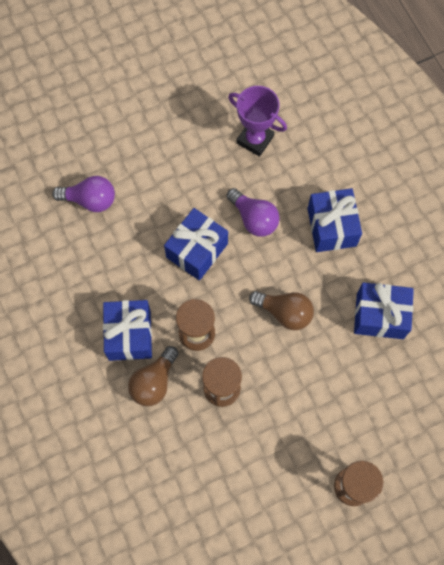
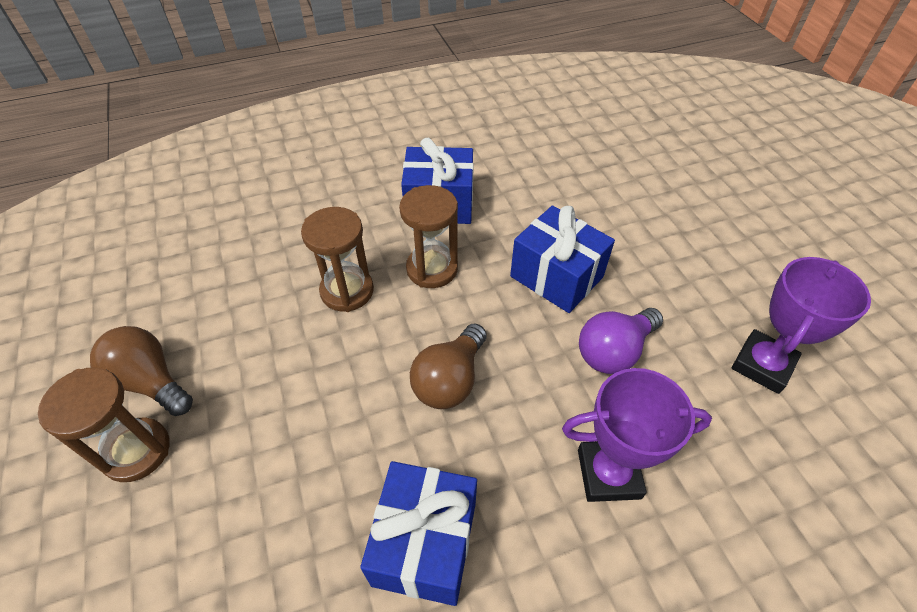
camera: 95 degrees right, 20 degrees down
(90, 200) = (623, 176): purple light bulb -> none
(154, 382) = (373, 223): brown light bulb -> brown light bulb (150, 381)
(331, 227) = (608, 474): blue gift -> purple trophy

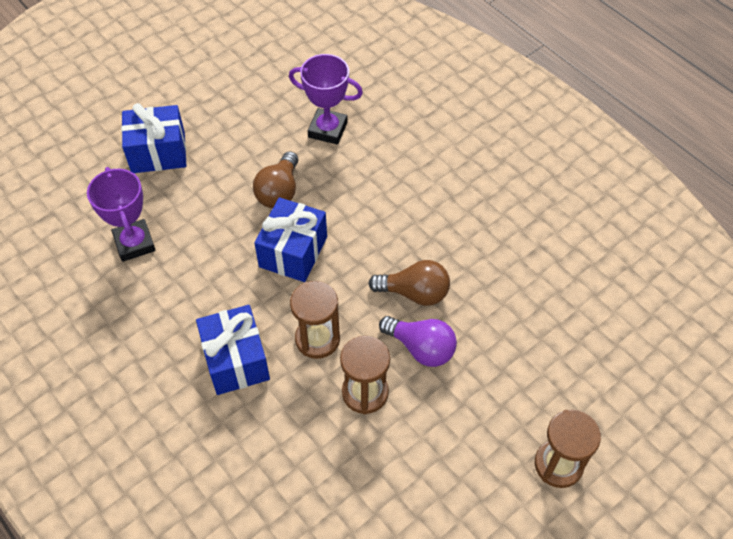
camera: 110 degrees left, 5 degrees up
(150, 381) = (507, 493): brown light bulb -> brown light bulb (279, 191)
(425, 543) = (524, 271): blue gift -> blue gift (158, 152)
(608, 474) = (439, 195): purple trophy -> purple trophy (134, 243)
(614, 351) = (349, 205): purple light bulb -> purple light bulb (421, 348)

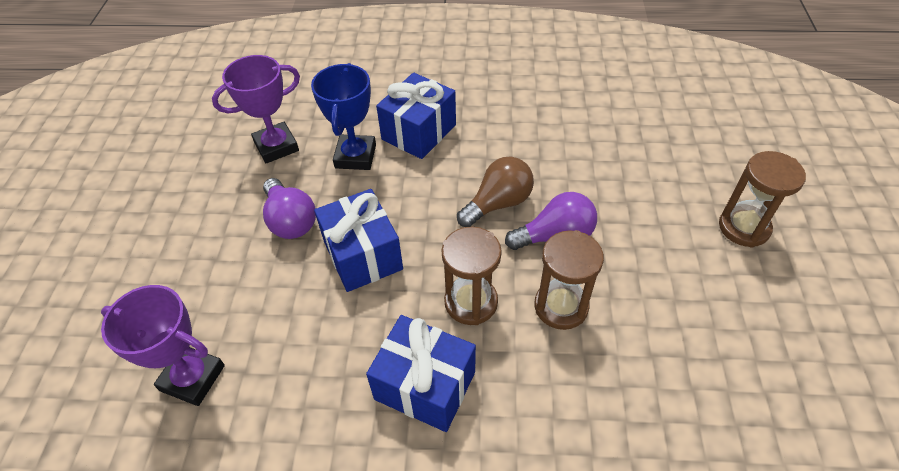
camera: 45 degrees left, 5 degrees down
(158, 152) = (124, 280): blue gift -> blue gift (419, 132)
(279, 191) = (290, 221): brown light bulb -> purple light bulb
(367, 179) = (355, 156): none -> blue trophy

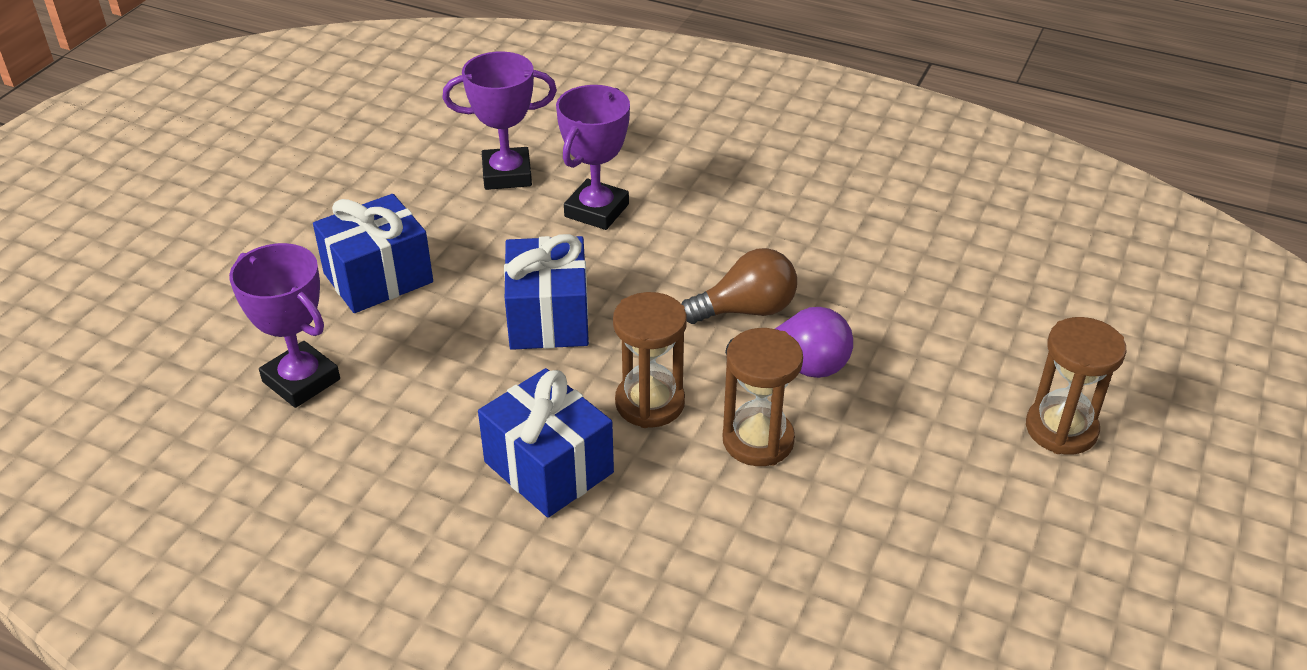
camera: 20 degrees right, 10 degrees down
(290, 221) = (483, 258): purple light bulb -> none
(355, 156) = (596, 210): blue trophy -> purple trophy
(419, 132) = (691, 204): blue gift -> blue gift (378, 278)

